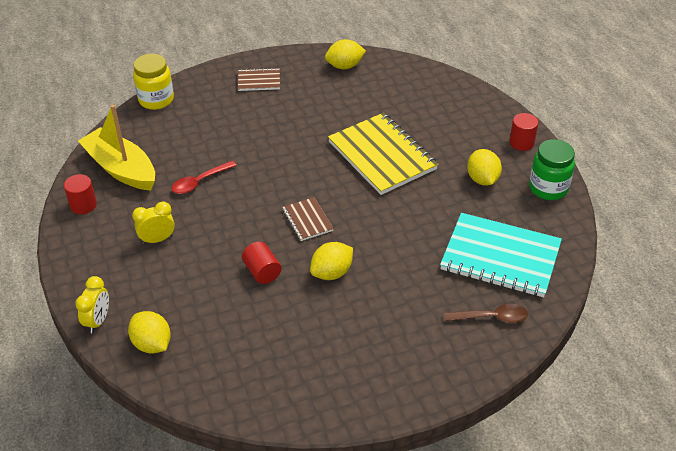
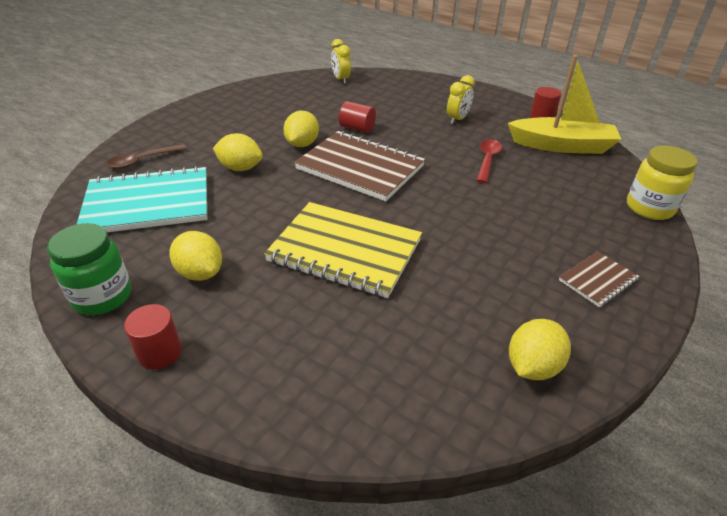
camera: 145 degrees right, 5 degrees down
(98, 321) = (428, 80): yellow clock -> yellow clock (341, 79)
(152, 344) = (382, 82): yellow lemon -> yellow lemon (240, 168)
(307, 220) = (360, 168): brown notebook -> brown notebook, size x2.08

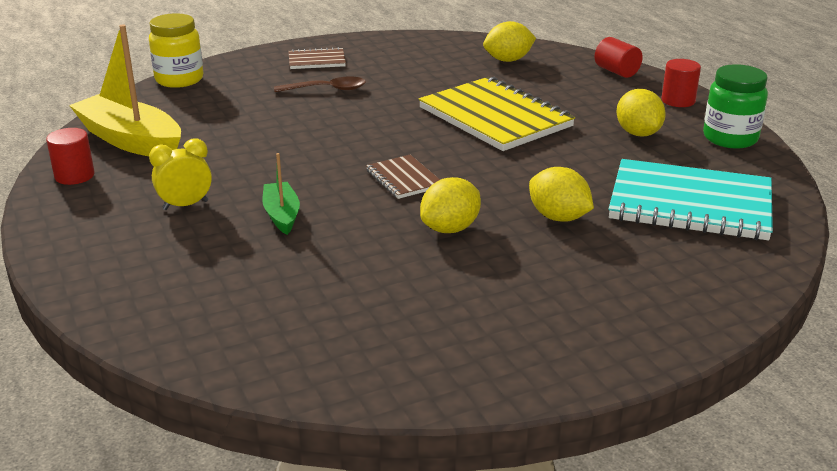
camera: 150 degrees left, 10 degrees down
(142, 161) = (701, 265): brown spoon -> brown spoon (327, 89)
(341, 79) = (248, 351): yellow clock -> none
(357, 128) = (346, 231): red cylinder -> red cylinder (616, 71)
(360, 168) = (404, 179): brown notebook -> brown notebook, size x0.48
(401, 128) = (281, 215): none -> green boat
(487, 160) = (244, 149): red spoon -> none
(532, 366) = (427, 46): yellow lemon -> yellow lemon (508, 60)

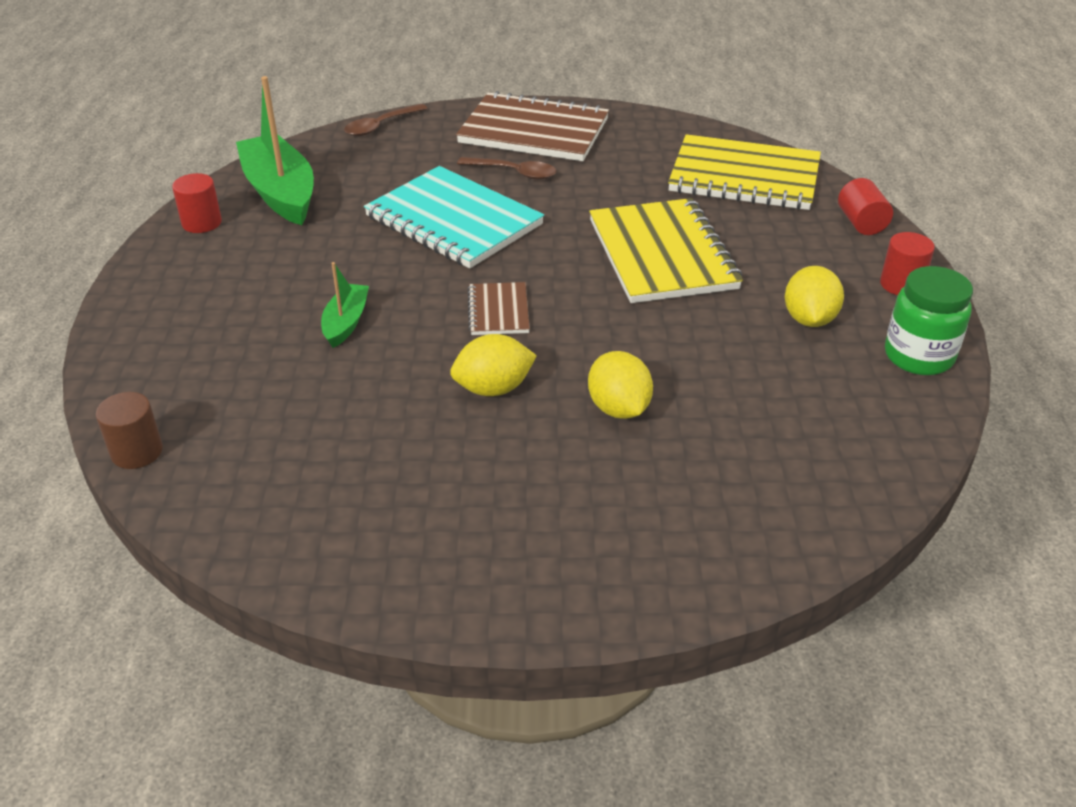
camera: 25 degrees right, 10 degrees up
(131, 140) = (280, 193): yellow boat -> green boat
(176, 351) = (137, 452): none -> brown cylinder
(179, 80) = (380, 126): yellow jar -> brown spoon
(185, 205) = (269, 285): yellow clock -> none
(317, 61) = (534, 131): brown notebook -> brown notebook, size x2.08
(508, 60) = (744, 177): yellow lemon -> yellow notebook
(690, 204) = (784, 435): turquoise notebook -> turquoise notebook (453, 221)

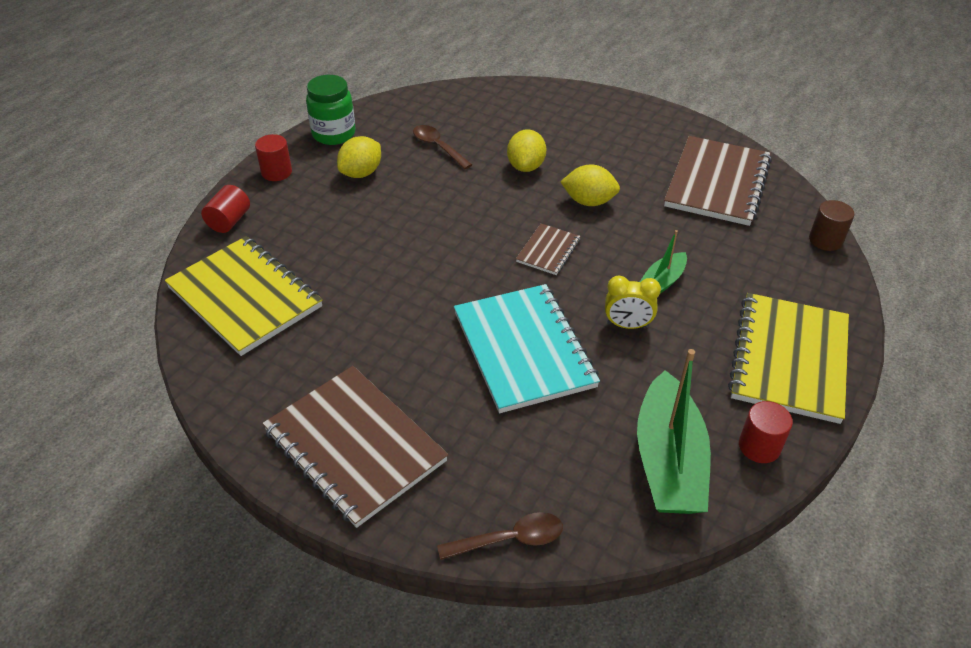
camera: 150 degrees left, 5 degrees up
(321, 490) = (717, 183): none -> brown notebook
(364, 270) = (627, 325): none -> yellow clock
(514, 173) = (426, 389): brown spoon -> brown spoon (438, 147)
(662, 254) = (394, 251): yellow notebook -> yellow notebook (789, 359)

